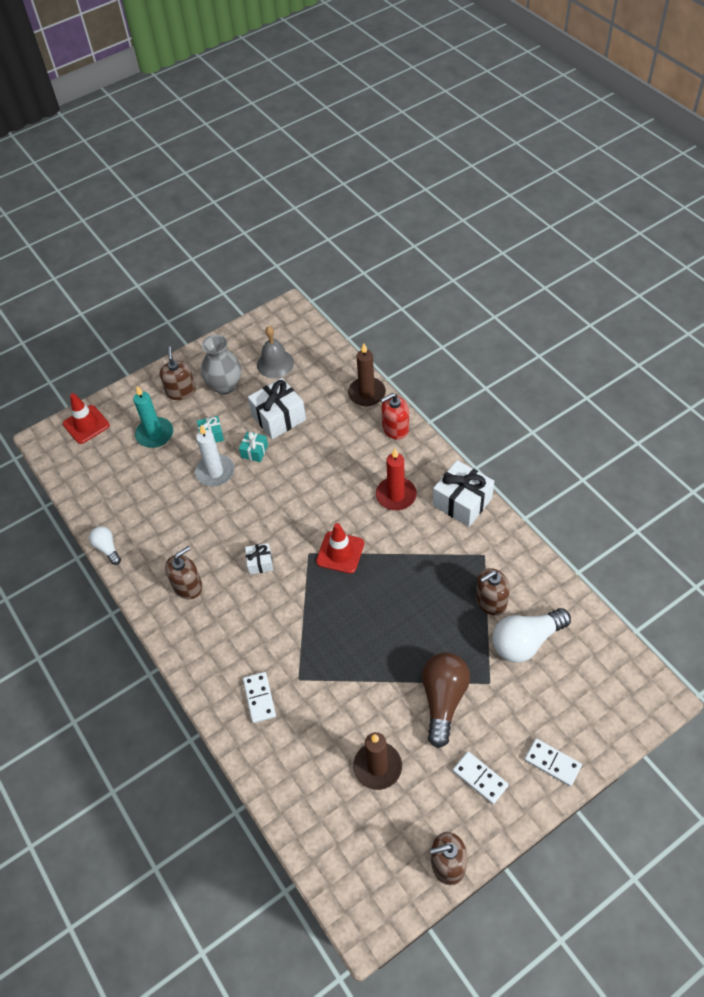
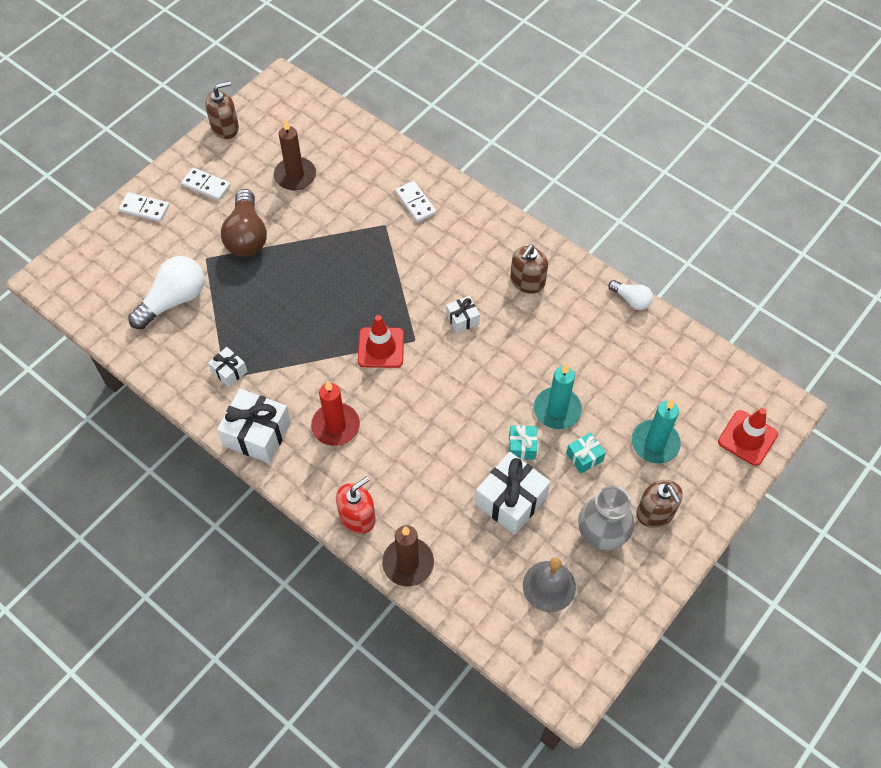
camera: 160 degrees right, 5 degrees up
(215, 472) = (557, 410): white candle -> turquoise candle
(479, 559) = (229, 371): none -> white gift
(490, 601) = (212, 331): brown soap dispenser -> none

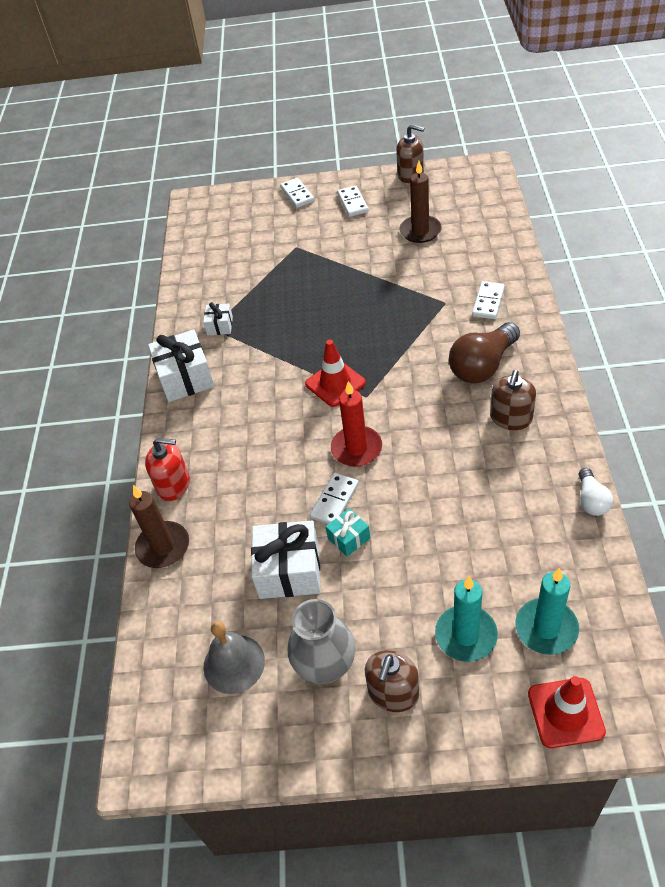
camera: 55 degrees right, 10 degrees down
(173, 300) = (244, 259): white light bulb -> none
(247, 236) = (339, 249): brown light bulb -> brown light bulb (482, 366)
(335, 426) = (238, 412): red candle -> red candle (356, 448)
(462, 319) = (421, 408): white gift -> none
(483, 430) = (335, 501): none -> white domino
(527, 281) = (511, 418): brown soap dispenser -> brown soap dispenser turned 60 degrees counterclockwise
(557, 410) = (413, 534): turquoise candle -> turquoise candle (546, 628)
(584, 457) = (389, 591): turquoise gift -> none

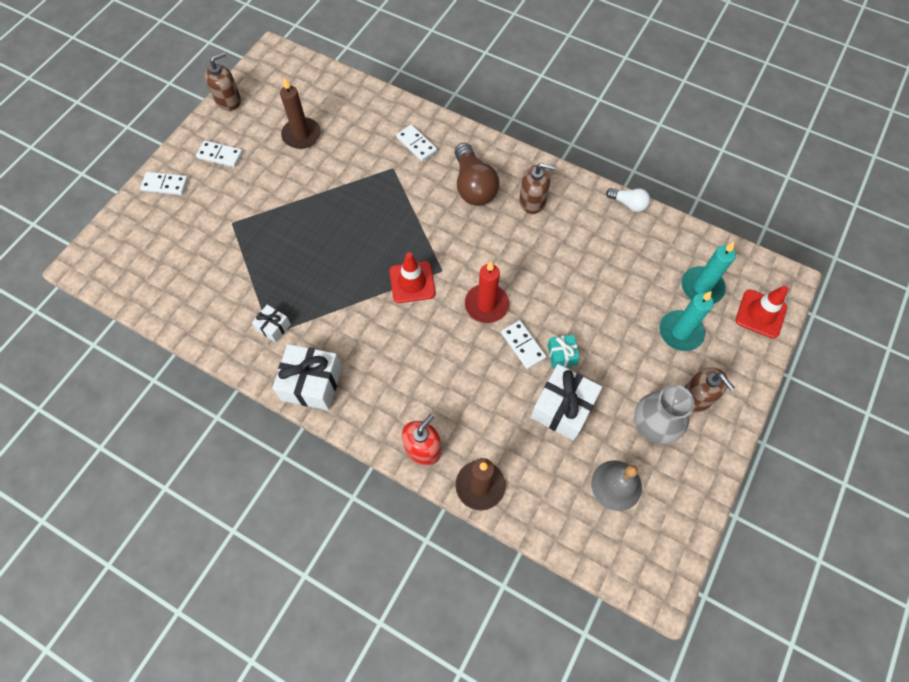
camera: 65 degrees left, 15 degrees up
(511, 418) = (532, 201): brown soap dispenser -> brown soap dispenser turned 45 degrees counterclockwise

